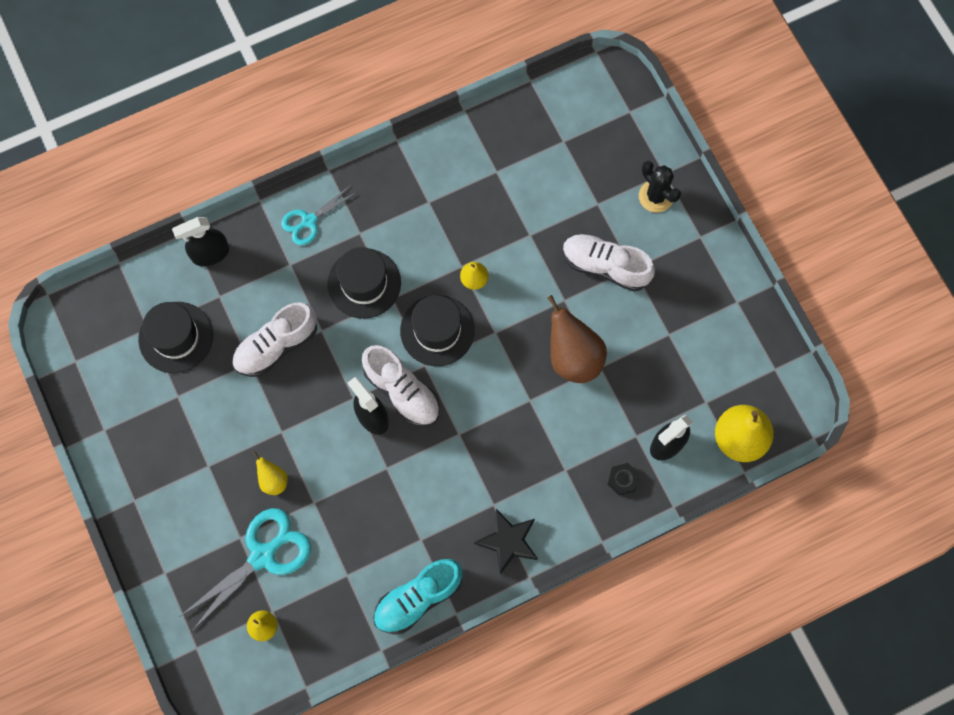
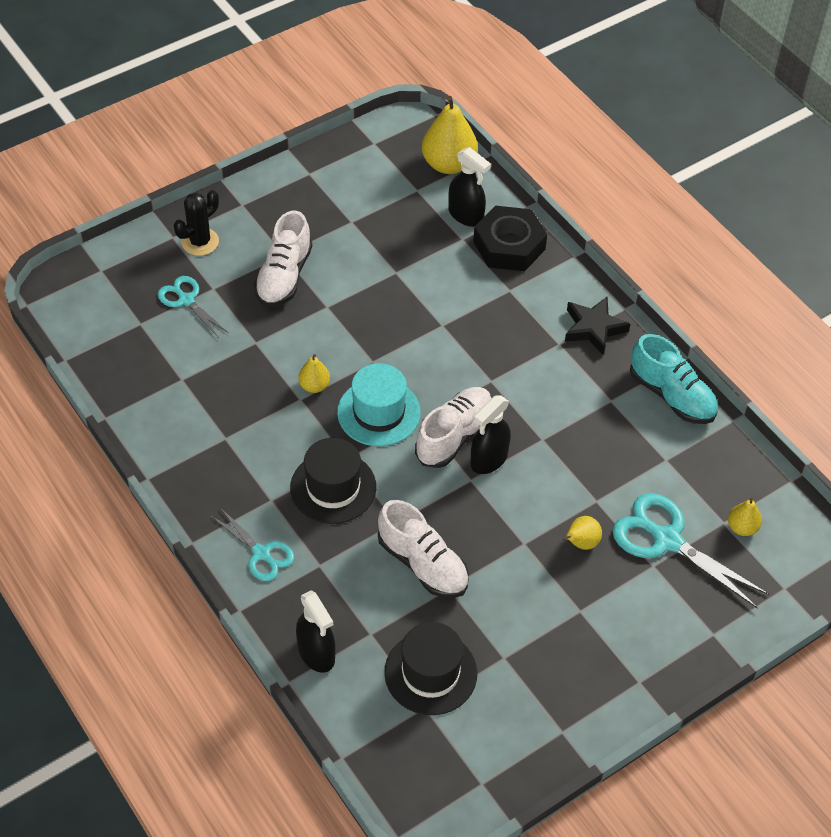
camera: 100 degrees left, 20 degrees down
(437, 330) = (379, 412): black hat -> turquoise hat
(573, 357) = (389, 294): brown pear -> none
(586, 180) = (186, 300): none -> turquoise scissors
(623, 480) = (509, 245): black nut -> black nut, size x2.22

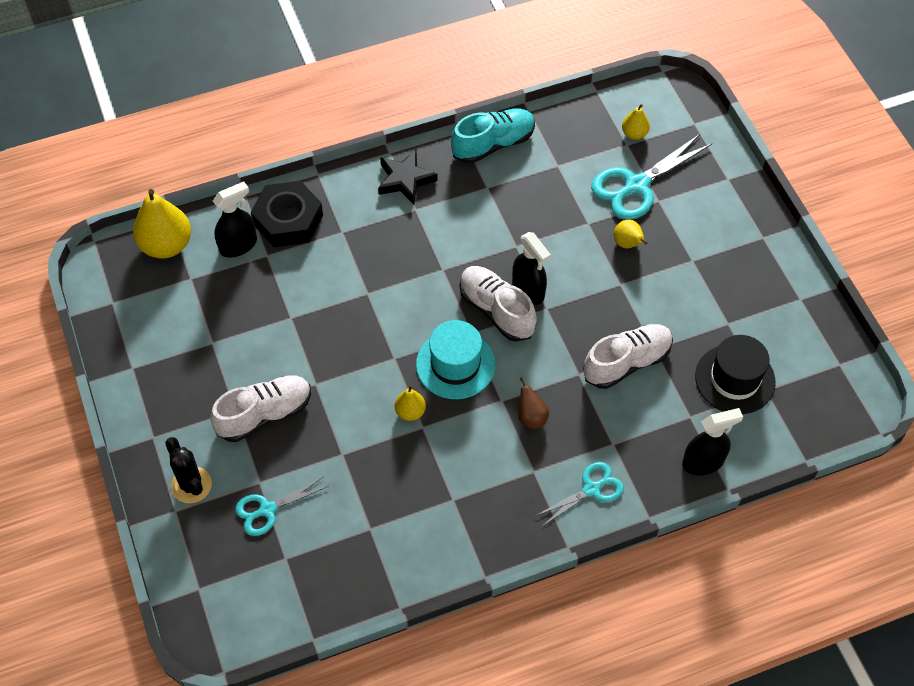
camera: 75 degrees left, 5 degrees up
(284, 276) = (265, 414): white shoe -> white shoe turned 60 degrees counterclockwise
(333, 487) = (531, 417): black hat -> brown pear

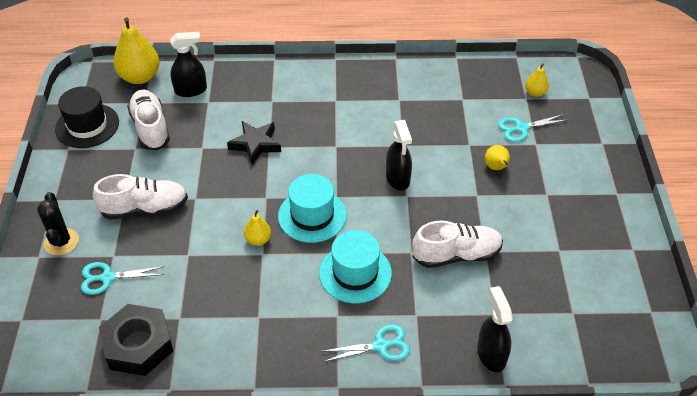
camera: 20 degrees right, 10 degrees down
(288, 220) = (236, 83): black nut -> black nut (138, 345)
(405, 180) = (338, 79): black star -> black star (255, 144)
(493, 144) = (417, 72): turquoise shoe -> none
(496, 310) = (364, 186): white shoe -> white shoe (150, 128)
(531, 417) = (355, 273): brown pear -> turquoise hat
(636, 185) = (521, 128): turquoise scissors -> turquoise scissors, size x0.60
(703, 462) = (491, 354): black spray bottle -> black spray bottle turned 105 degrees counterclockwise
(735, 379) = (548, 295): black hat -> black hat (87, 126)

